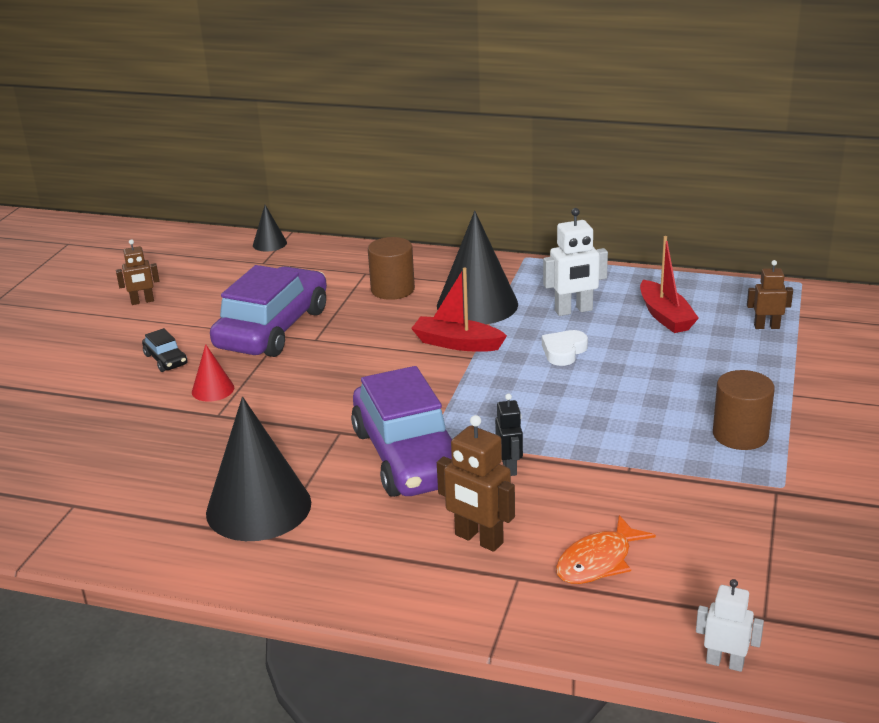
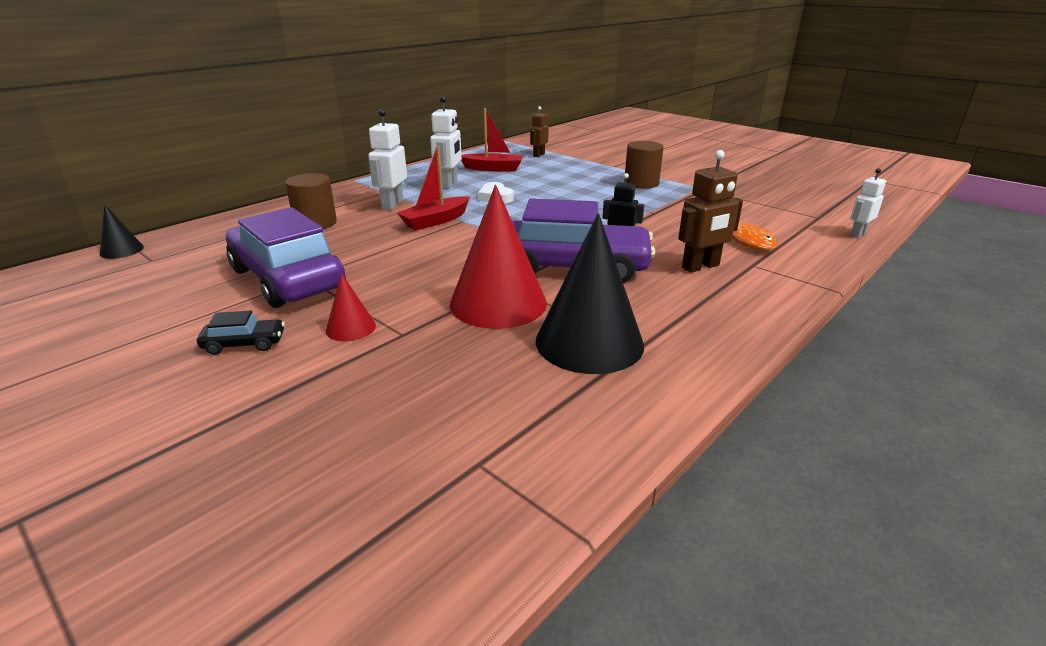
camera: 65 degrees left, 0 degrees up
(142, 301) = (83, 336): brown robot -> none
(299, 440) = (498, 303): none -> red cone
(477, 305) = (392, 204): black cone -> white robot

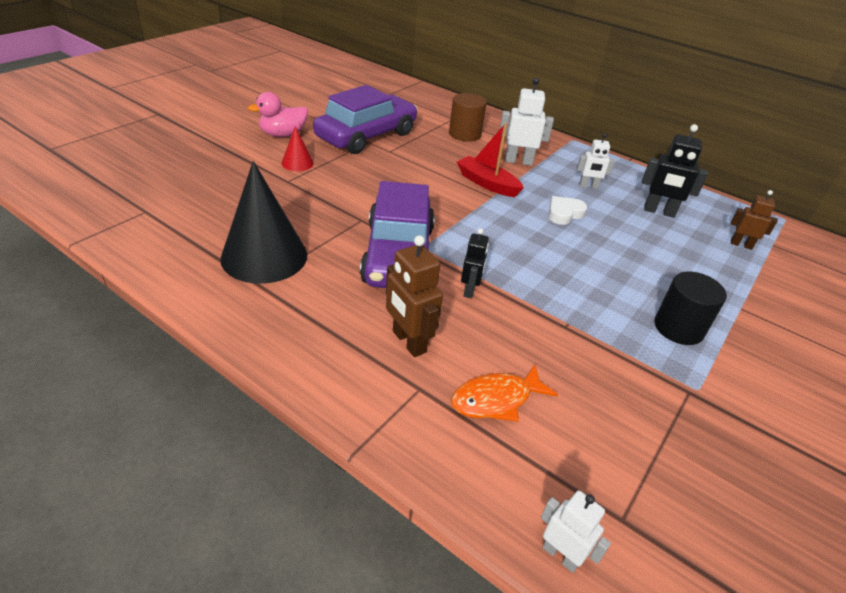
camera: 80 degrees right, 10 degrees up
(121, 250) = (403, 83): black cone -> none
(244, 344) = (283, 134): black car -> pink duck
(449, 184) = (588, 186): white robot -> white robot, size x0.64
(493, 168) = (659, 212): red boat -> black robot
(498, 303) = (329, 216): red cone -> none
(641, 183) = (678, 328): brown cylinder -> black cylinder

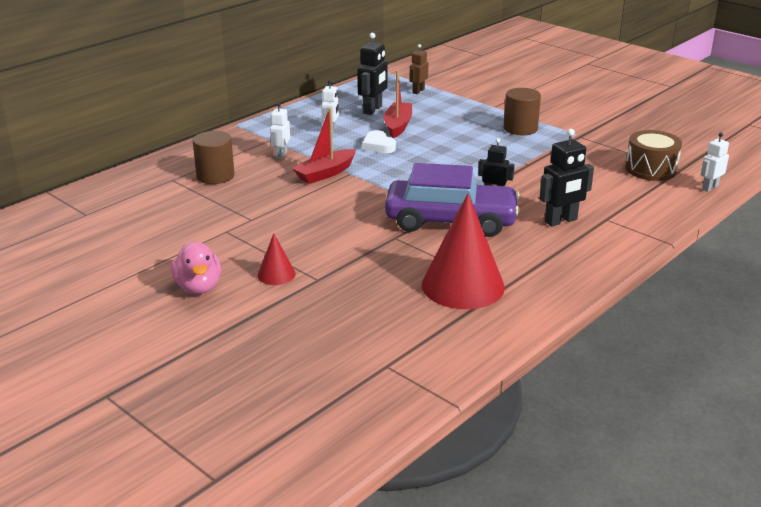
camera: 80 degrees left, 10 degrees down
(264, 256) = (463, 285): black cone -> red cone
(366, 136) = (210, 232): purple car -> none
(408, 342) = (561, 221): brown robot -> black robot
(496, 399) = (607, 194): orange fish -> none
(518, 161) = (281, 155): white robot -> white robot, size x0.64
(604, 471) = (651, 169): none -> brown drum
(625, 227) = (398, 126): none -> red boat
(678, 328) = (520, 129): black cylinder -> brown cylinder

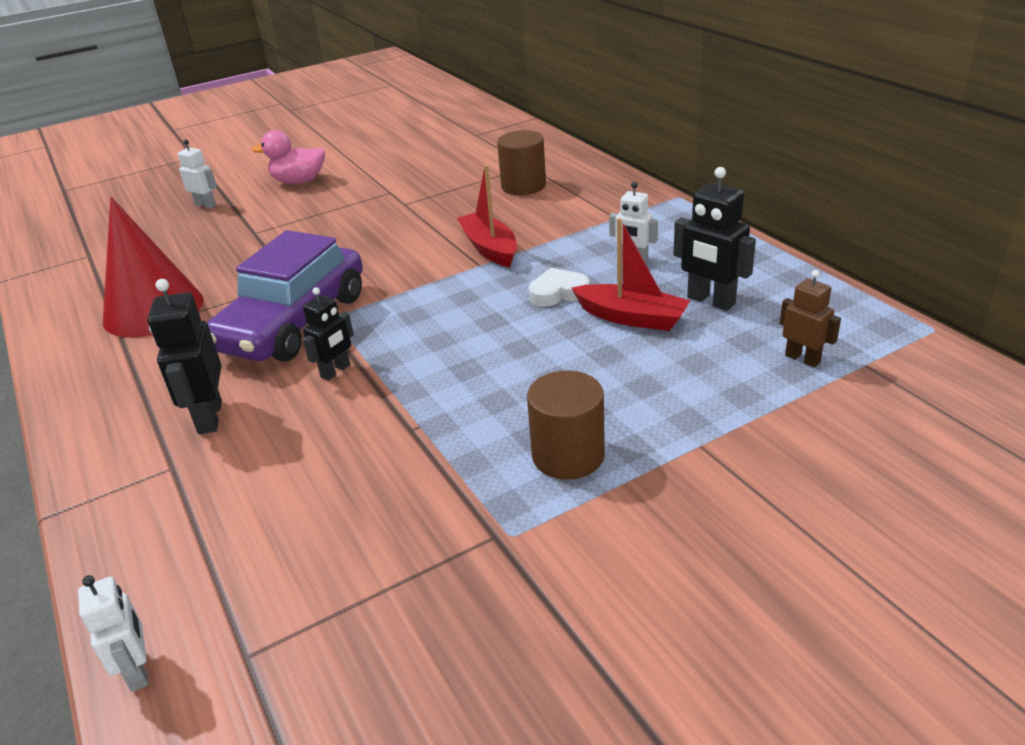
camera: 110 degrees right, 5 degrees up
(276, 274) = (283, 213): red cone -> none
(281, 155) = (563, 222): white robot -> white robot (206, 205)
(651, 169) = (281, 599): brown drum -> none

